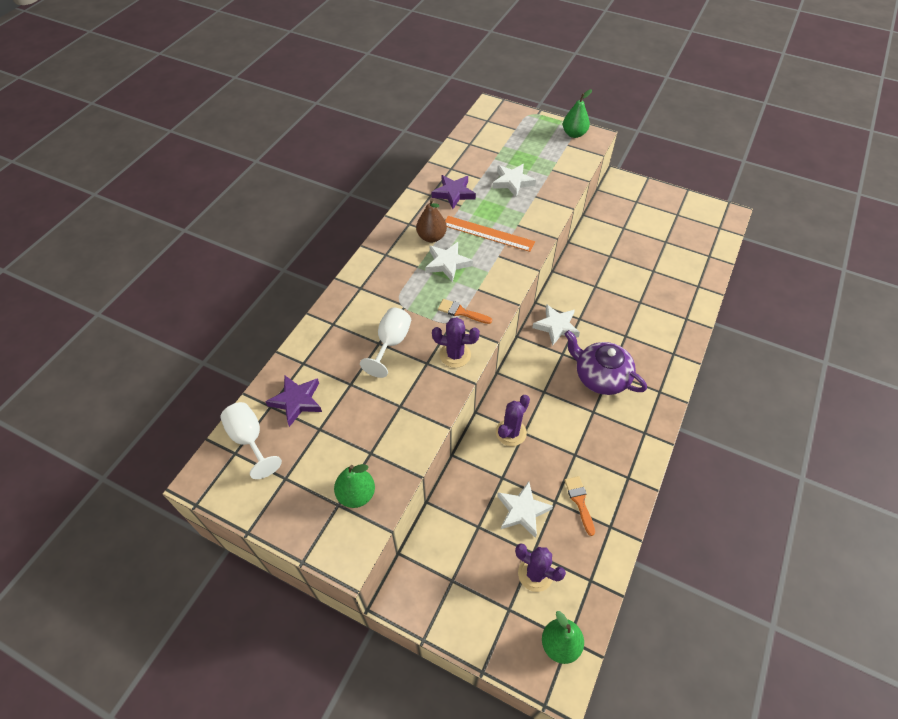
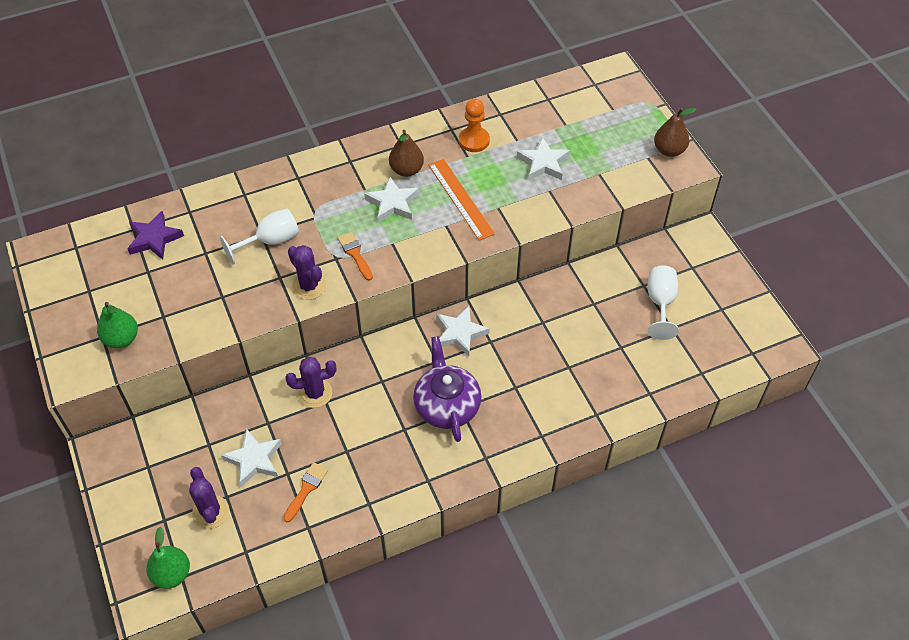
camera: 40 degrees right, 0 degrees up
(250, 439) = (94, 244): white goblet -> white goblet (660, 303)
(453, 193) = (474, 140): purple star -> orange pawn
(574, 134) = (669, 150): green pear -> brown pear

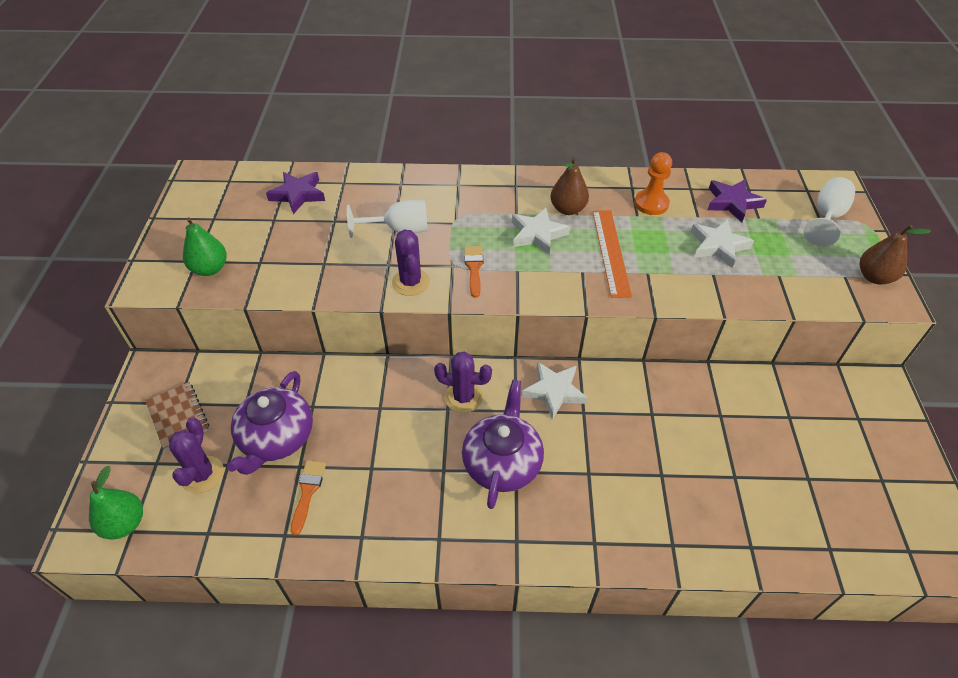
camera: 25 degrees right, 5 degrees down
(156, 477) = (178, 416): none -> brown notebook
(254, 460) = (276, 438): white star -> purple teapot
(306, 489) = (308, 491): orange brush -> orange brush turned 45 degrees counterclockwise
(315, 393) = (374, 395): purple cactus -> purple cactus (463, 397)
(539, 117) = (732, 203): none -> purple star
(660, 303) = (803, 444): white goblet -> white goblet (826, 217)

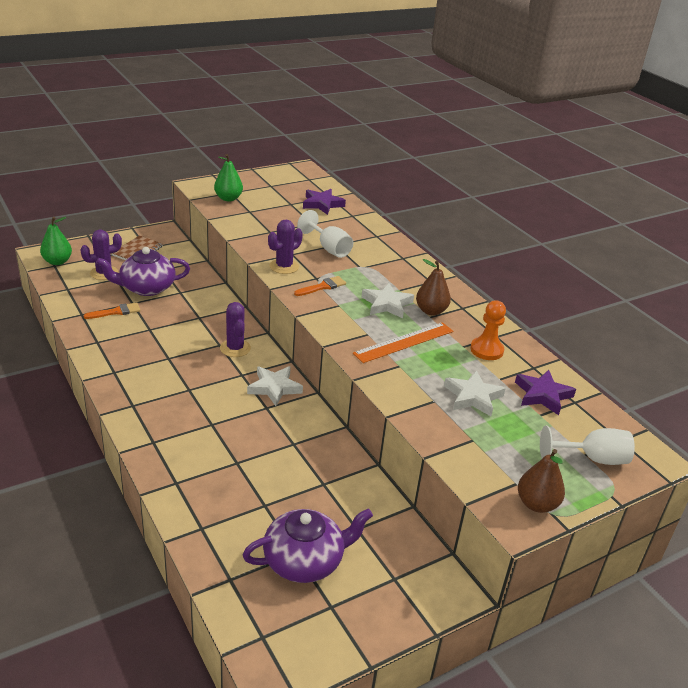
camera: 55 degrees right, 15 degrees down
(502, 462) = (192, 381): purple teapot -> purple teapot (305, 561)

